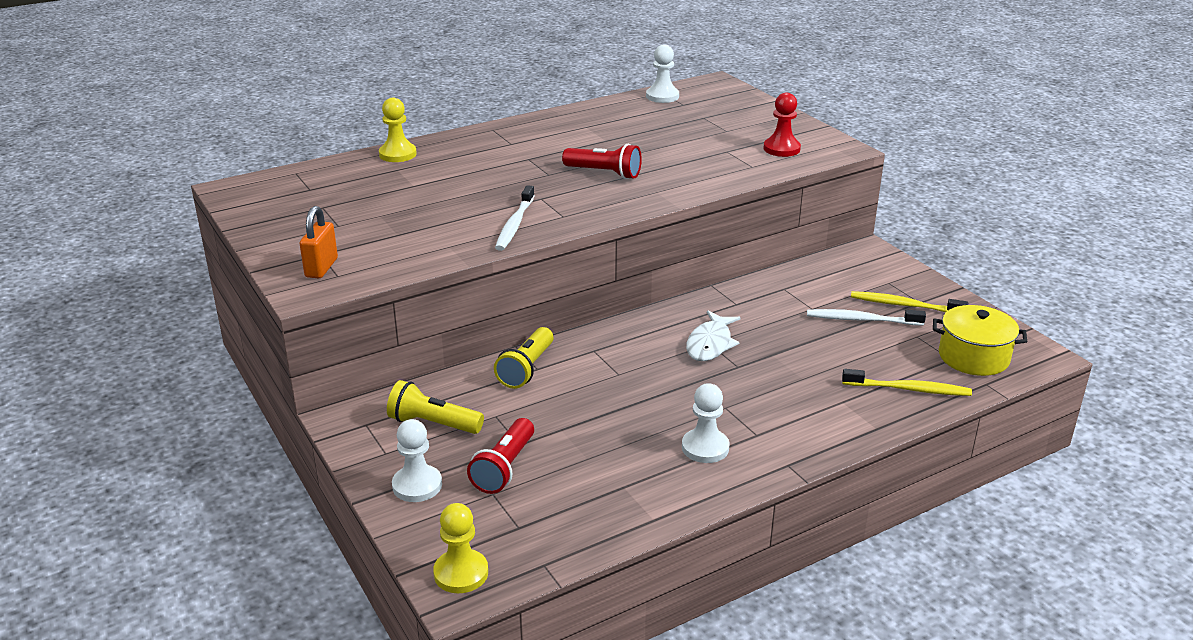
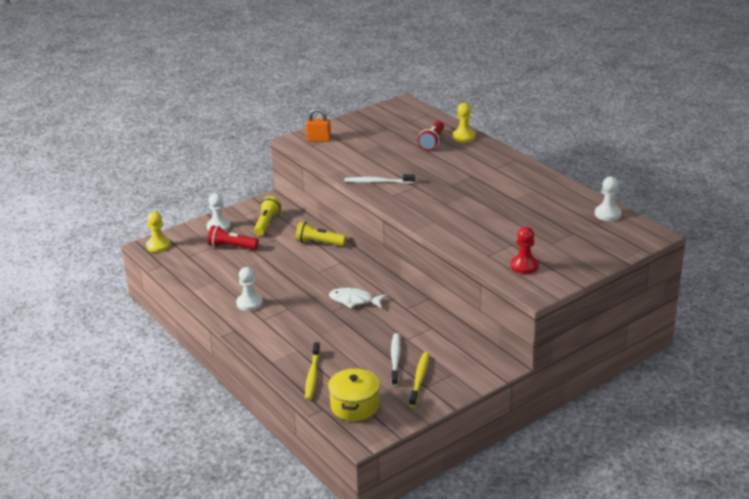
camera: 85 degrees right, 0 degrees up
(604, 173) = (458, 202): red flashlight -> red flashlight (432, 142)

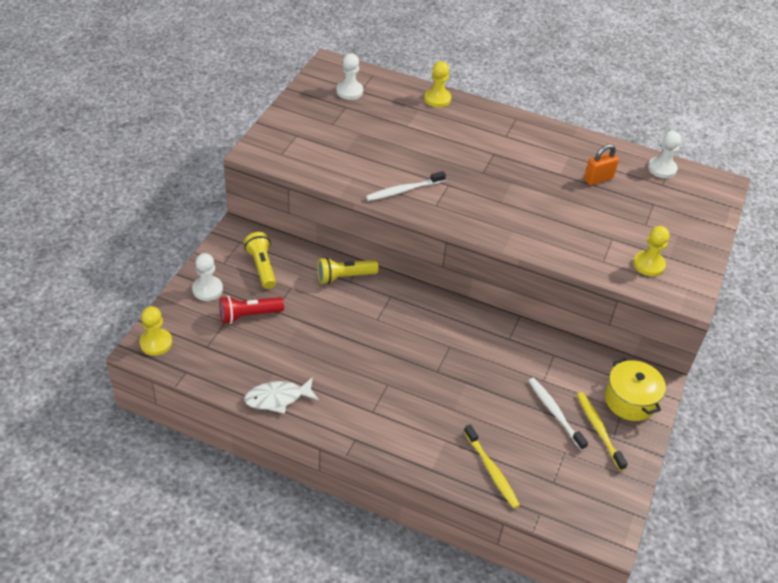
camera: 35 degrees left, 15 degrees up
(249, 303) = (338, 392): white pawn -> white pawn (349, 91)
(319, 139) = (283, 144): orange padlock -> orange padlock (598, 179)
(354, 300) = (449, 347): white fish -> white fish (278, 398)
(355, 406) = (567, 494): yellow pot -> yellow pot (630, 400)
(432, 142) = (411, 115): red flashlight -> none
(524, 266) = (648, 265): red pawn -> yellow pawn

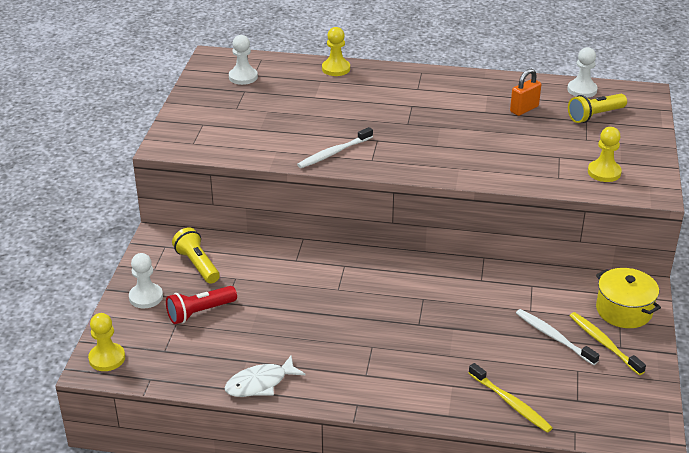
camera: 10 degrees left, 10 degrees down
(344, 277) = (289, 257): yellow flashlight -> yellow flashlight (595, 116)

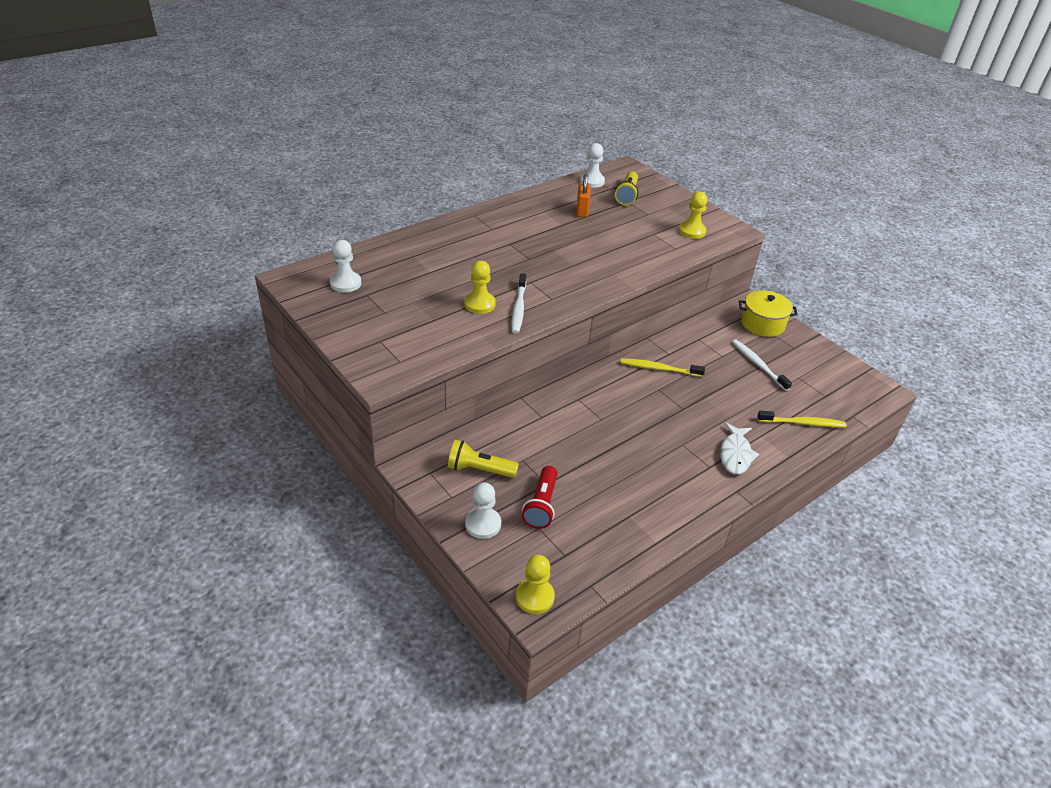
camera: 50 degrees left, 5 degrees up
(260, 383) = (663, 525): white fish -> white fish (735, 454)
(336, 69) = (409, 241): yellow pawn -> yellow pawn (479, 304)
(553, 337) = (758, 365): white toothbrush -> white toothbrush turned 60 degrees clockwise
(604, 343) = (784, 351): yellow toothbrush -> yellow toothbrush (659, 369)

